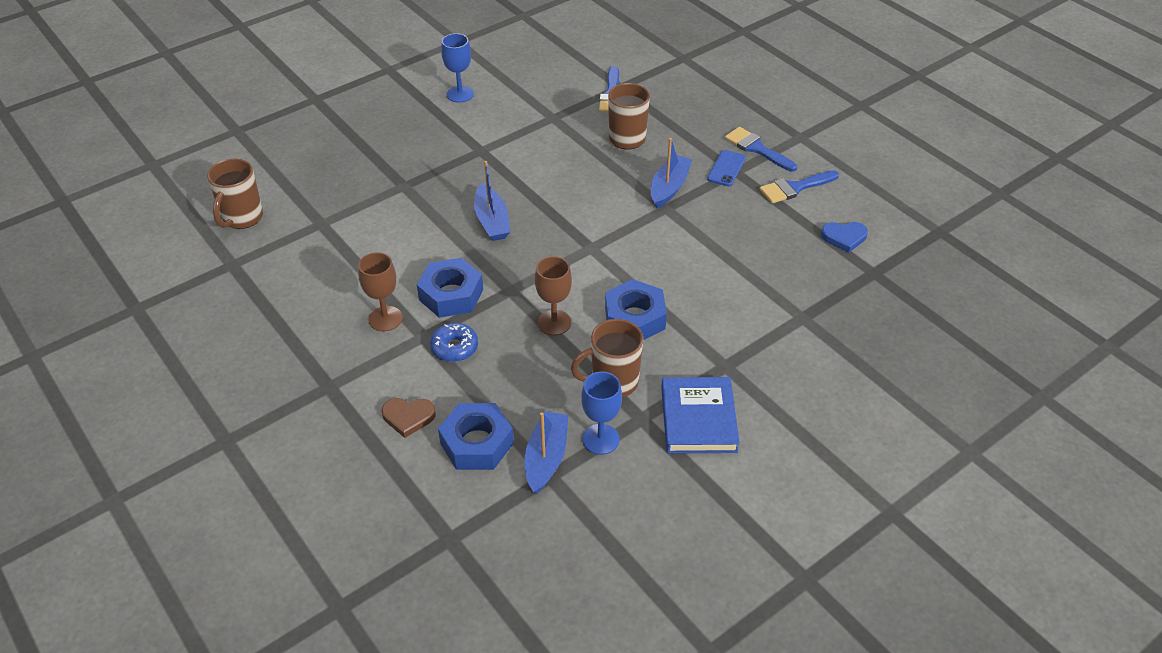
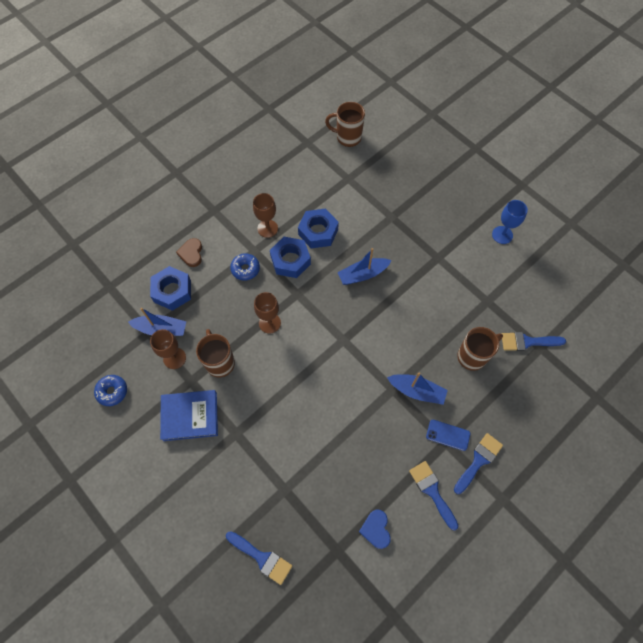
camera: 85 degrees right, 20 degrees up
(600, 439) = (174, 358): blue goblet -> brown goblet
(634, 318) = (277, 372): blue nut -> blue nut (318, 232)
(653, 524) = (112, 391): none -> blue donut
(892, 343) = (262, 558): none -> blue brush

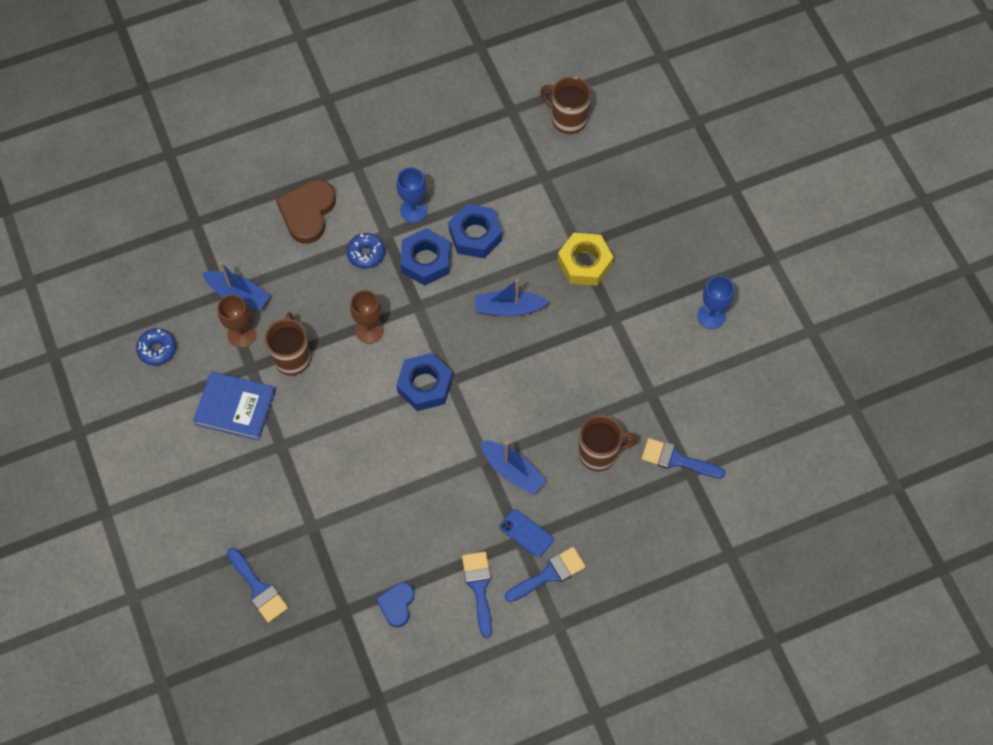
camera: 20 degrees right, 0 degrees up
(172, 291) = (268, 252): blue nut -> blue nut (425, 385)
(191, 253) = (307, 212): brown heart -> brown heart, size x1.71
(267, 228) = (413, 210): brown goblet -> blue goblet
(401, 227) = (584, 263): none -> yellow nut

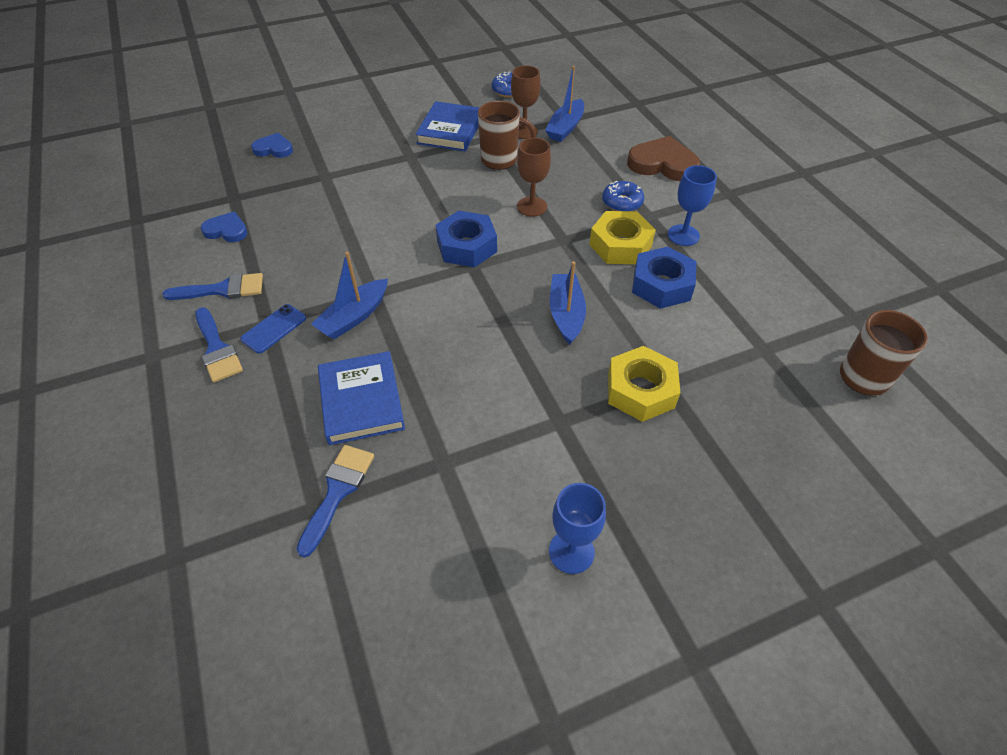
camera: 90 degrees right, 15 degrees down
(258, 588) = (274, 149): blue brush -> blue heart
(425, 261) = (620, 245): blue nut -> yellow nut
(599, 453) = (361, 401): brown mug -> blue book

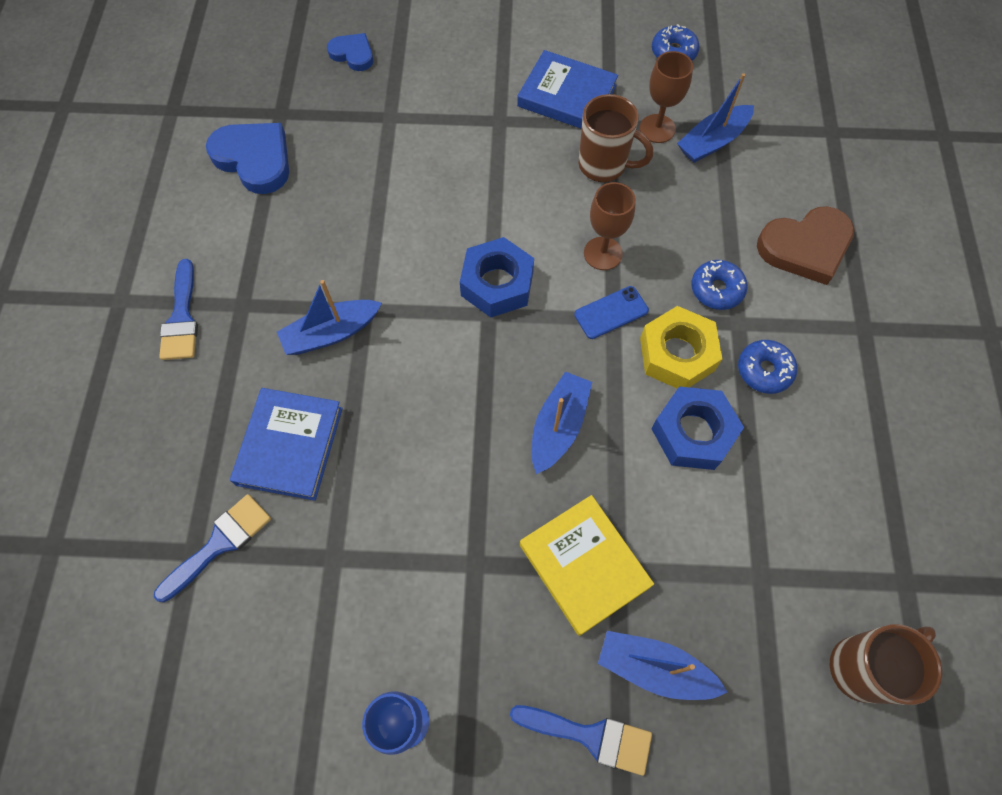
camera: 25 degrees right, 15 degrees up
(222, 289) = (218, 241): blue brush -> blue brush (591, 736)
(227, 230) = (254, 159): blue heart -> blue heart, size x1.71
(274, 329) = (246, 315): blue phone -> blue phone (611, 312)
(450, 130) = (567, 96): blue book -> blue book turned 75 degrees clockwise
(640, 390) = (584, 565): yellow nut -> yellow book
(662, 164) = (805, 247): brown heart -> brown heart turned 120 degrees clockwise
(683, 235) = (764, 370): blue goblet -> blue donut
(733, 434) = (654, 668): none -> blue boat

